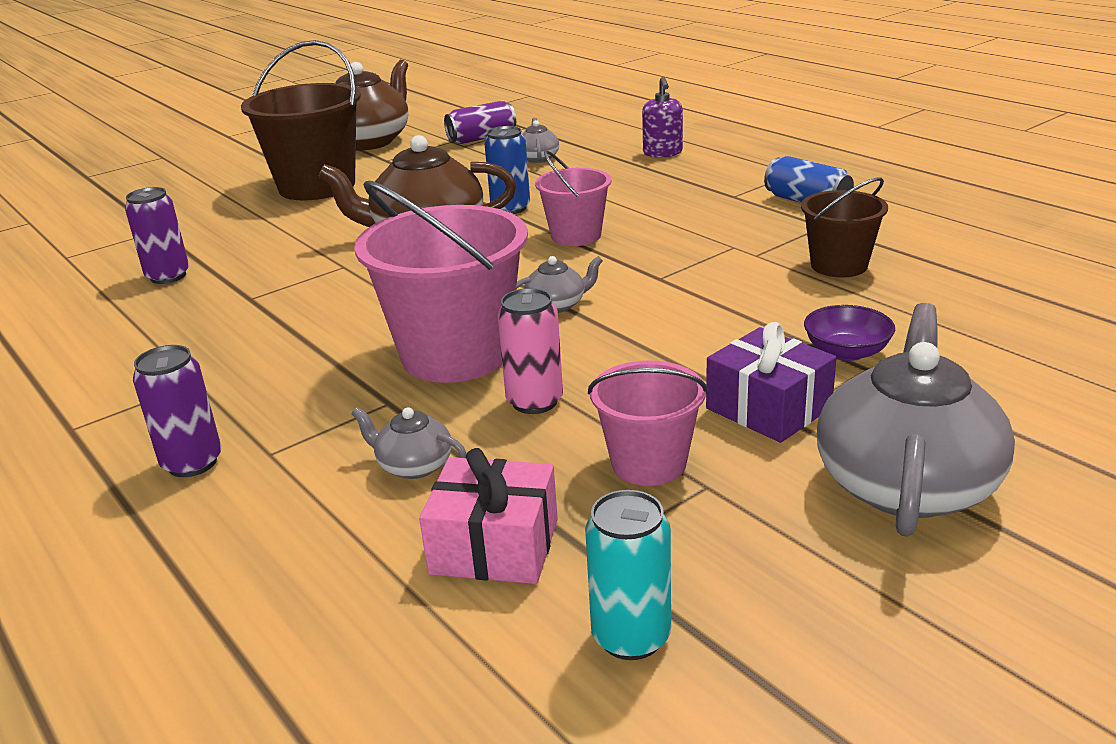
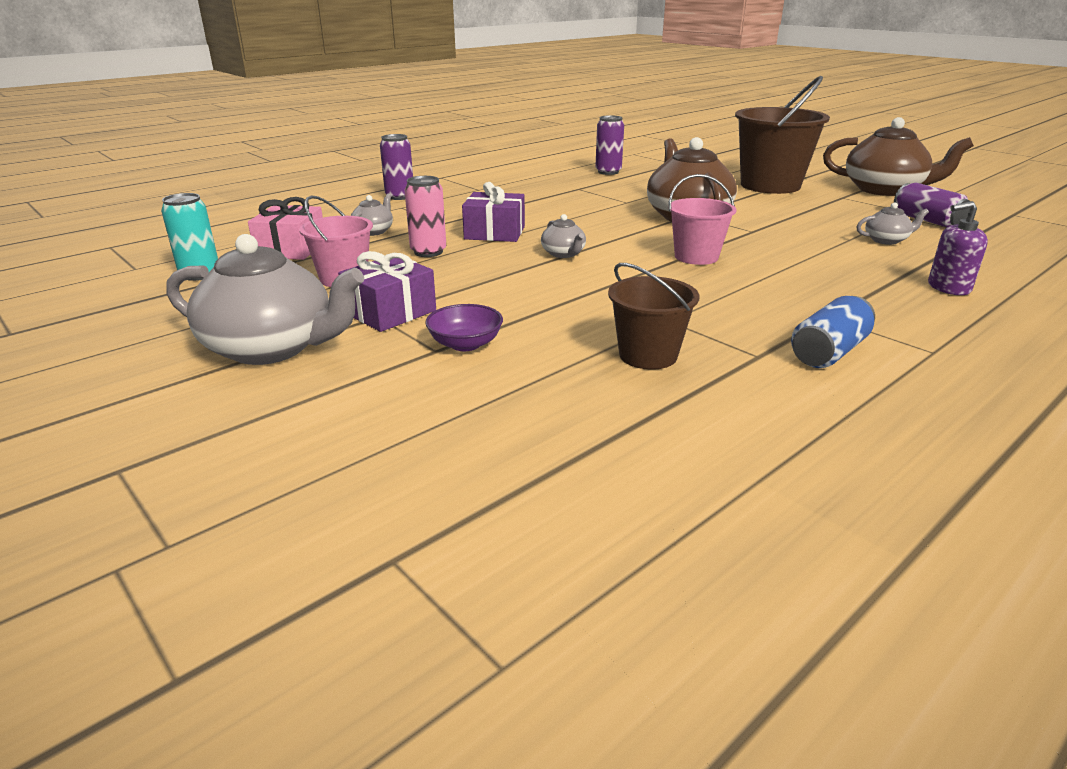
camera: 85 degrees right, 0 degrees up
(456, 354) = (495, 233): pink bucket -> purple gift
(510, 208) = (750, 236): blue can -> none

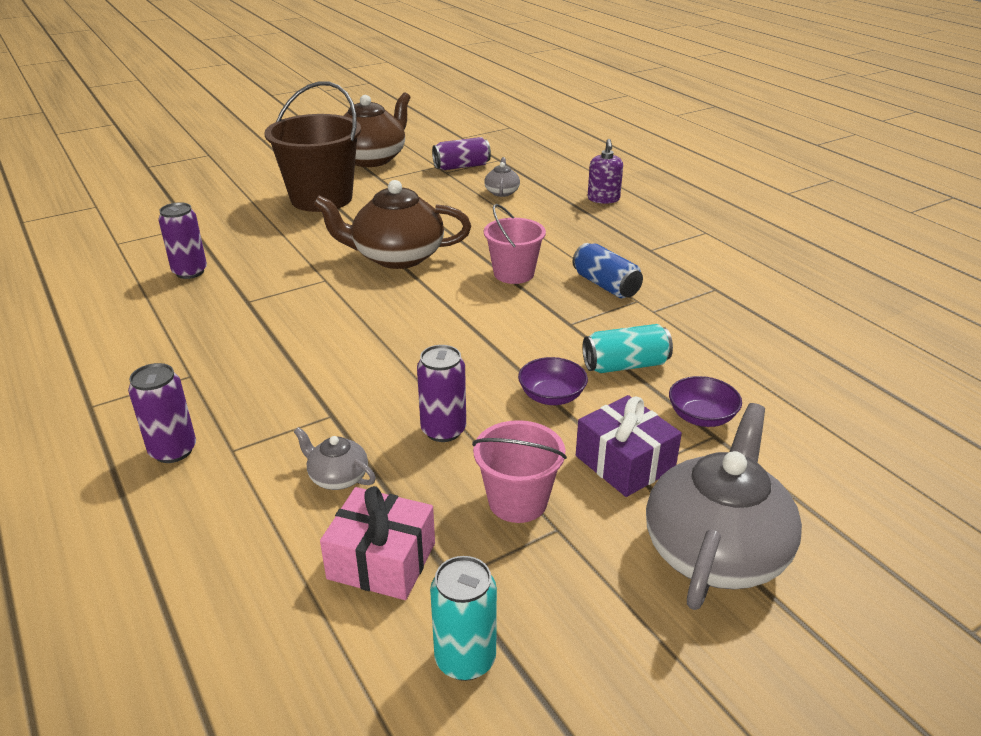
camera: 80 degrees left, 5 degrees up
(428, 252) = (443, 430): pink can -> purple can
(483, 282) = (551, 396): none -> purple bowl
(495, 233) = (393, 377): purple gift -> none
(547, 309) = (625, 365): none -> turquoise can
(563, 254) = (482, 339): grey teapot -> none
(648, 355) = (718, 330): brown bucket -> none
(828, 352) = (708, 264): blue can -> blue can (605, 285)

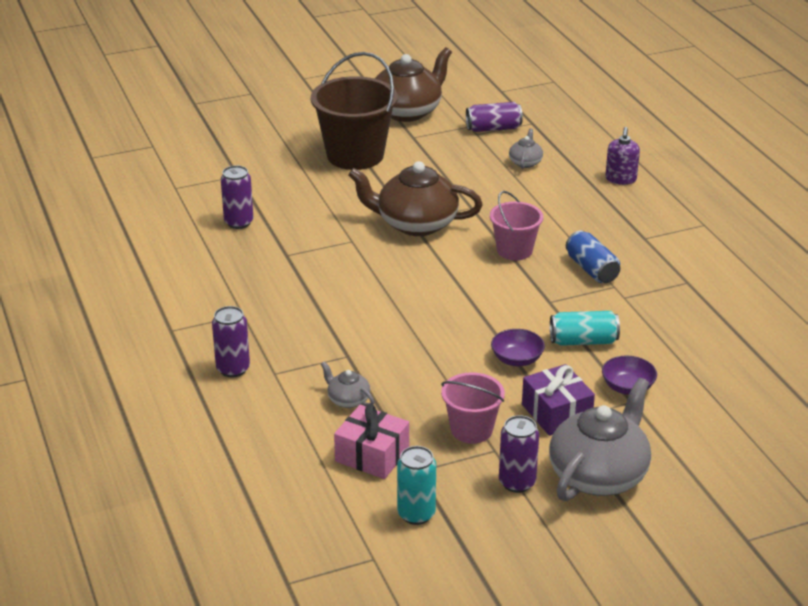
camera: 10 degrees right, 0 degrees up
(443, 430) = (428, 376): purple can -> purple can (517, 482)

